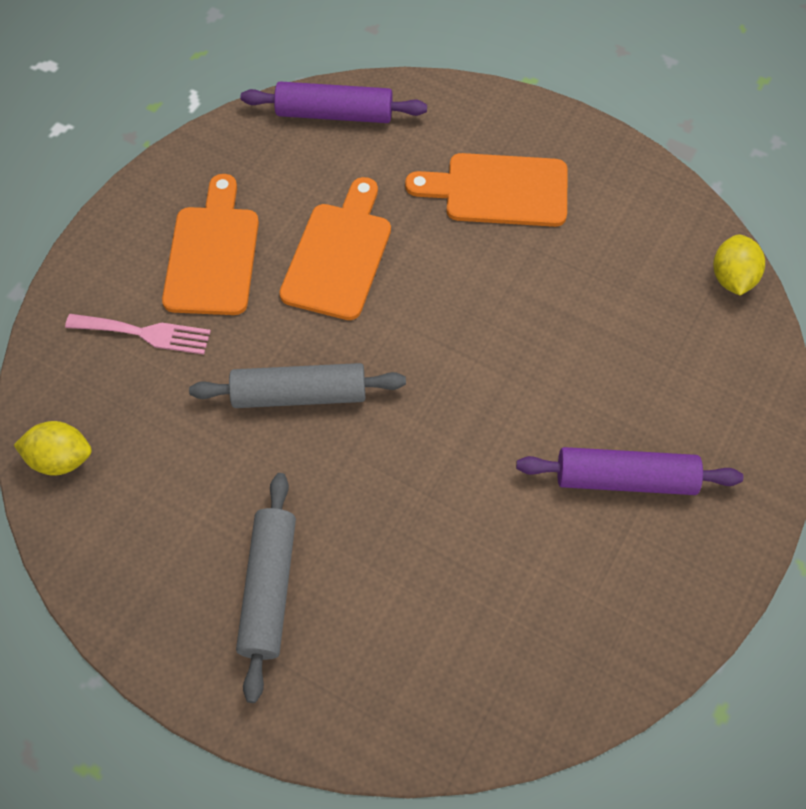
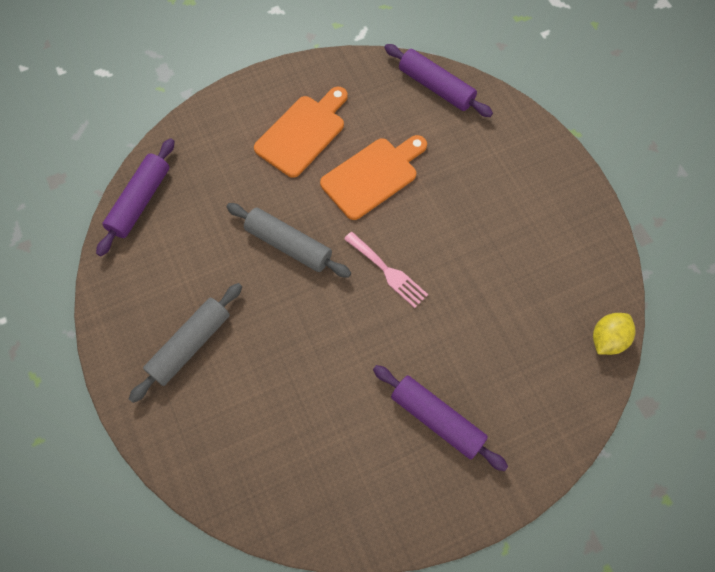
camera: 35 degrees right, 5 degrees up
(61, 459) = (140, 201): yellow lemon -> purple rolling pin
(145, 333) = (233, 157): pink fork -> pink fork (388, 272)
(498, 190) = (499, 192): orange cutting board -> none

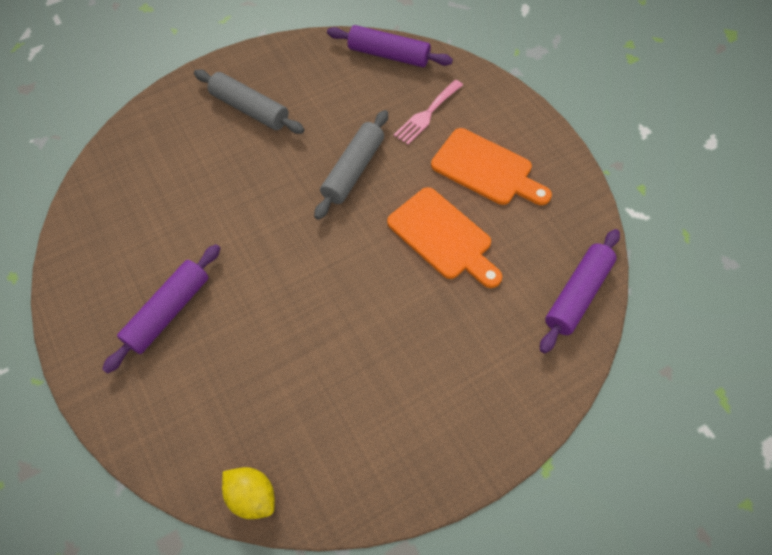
camera: 85 degrees right, 5 degrees down
(388, 272) = (329, 258): pink fork -> pink fork (427, 114)

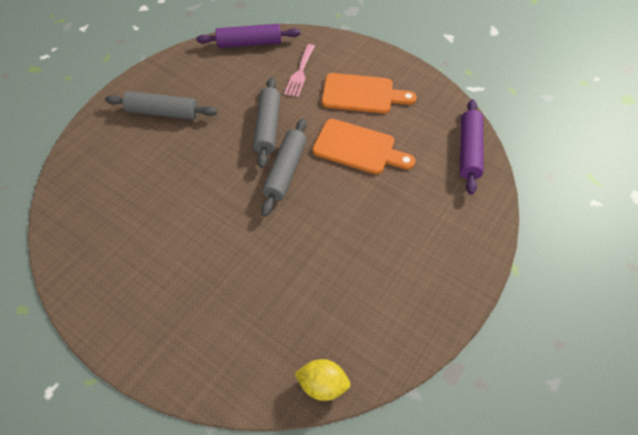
camera: 25 degrees left, 5 degrees down
(168, 311) = (178, 280): purple rolling pin -> none
(344, 232) = (285, 171): none -> grey rolling pin

